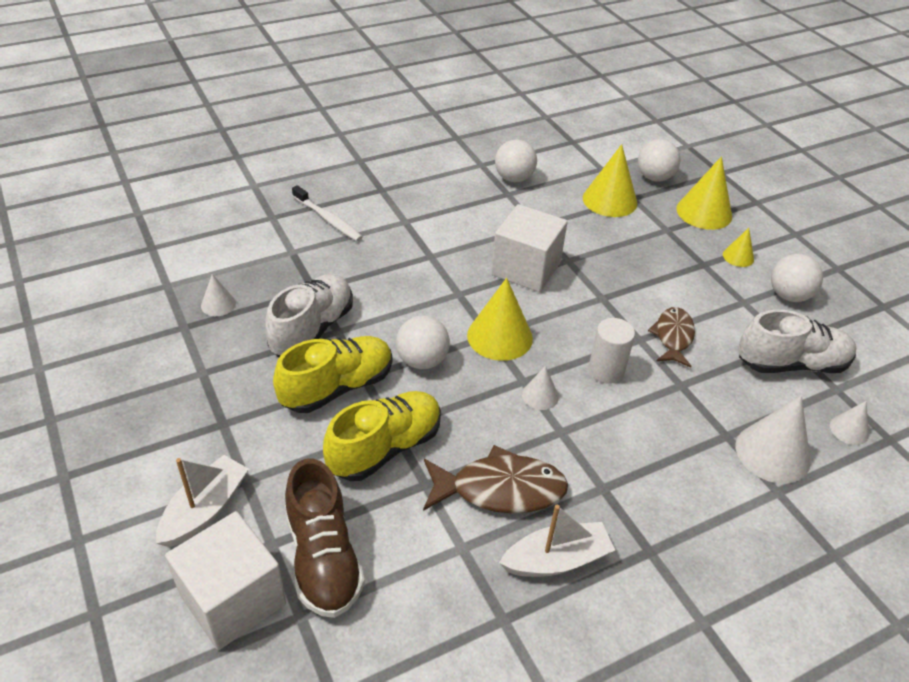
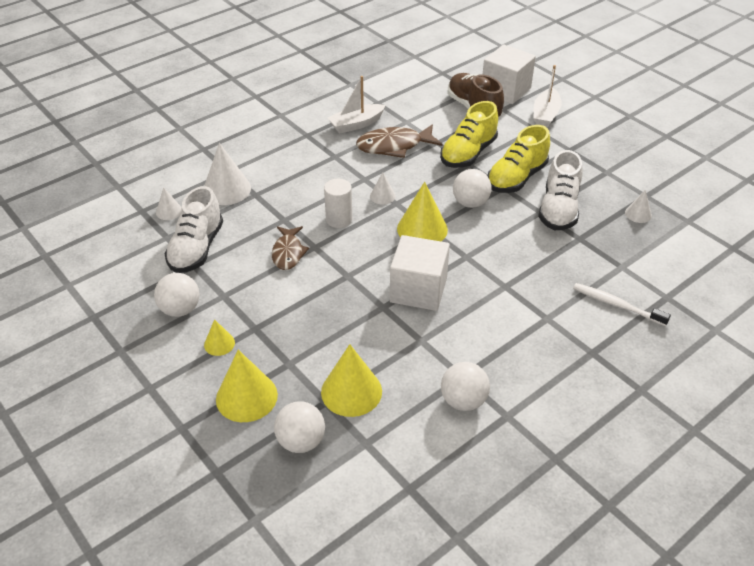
camera: 170 degrees right, 0 degrees up
(791, 364) = (196, 249): white shoe -> white shoe turned 60 degrees counterclockwise

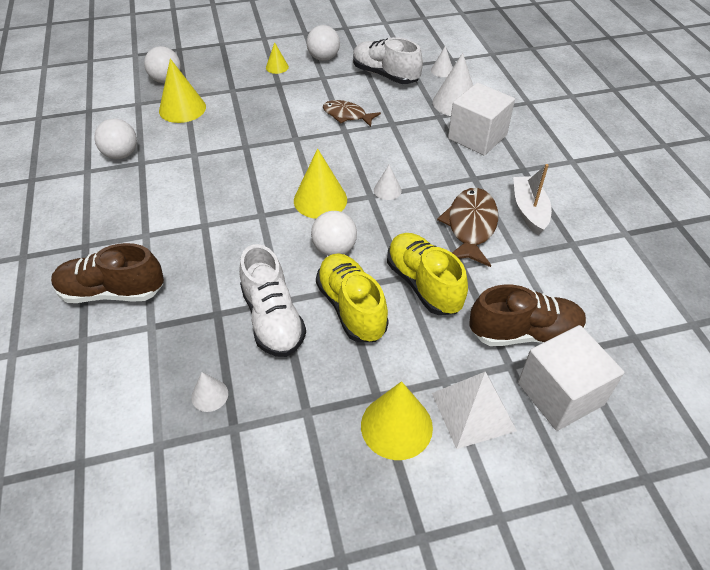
camera: 115 degrees right, 5 degrees up
(246, 397) = (221, 68): yellow cone -> yellow cone (396, 426)
(339, 219) = (371, 153): white cylinder -> none
(418, 290) = (246, 170): white cube -> white cube (477, 137)
(545, 115) = (473, 411): white boat -> white pyramid
(558, 209) = (273, 319): white shoe -> white shoe turned 150 degrees counterclockwise
(617, 305) = (112, 292): white toothbrush -> brown shoe

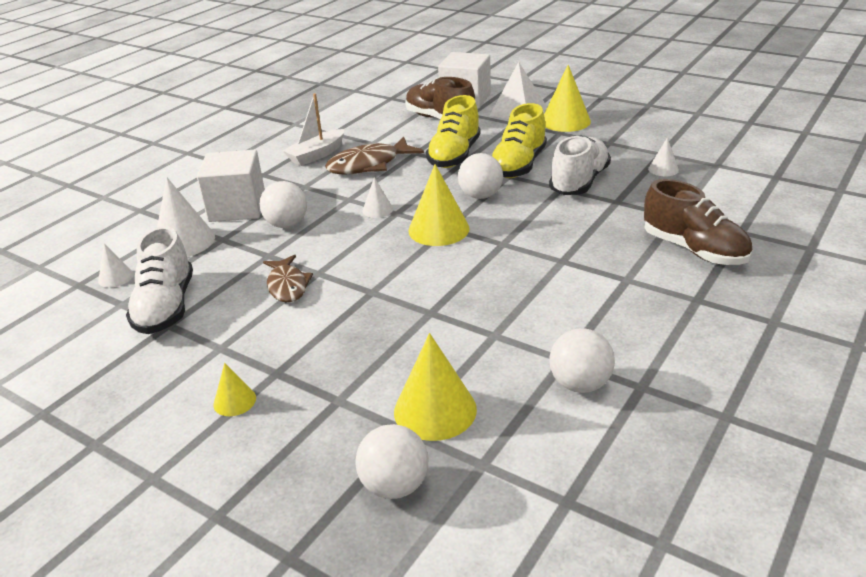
camera: 130 degrees left, 15 degrees down
(323, 58) = (166, 376): white ball -> white ball (287, 224)

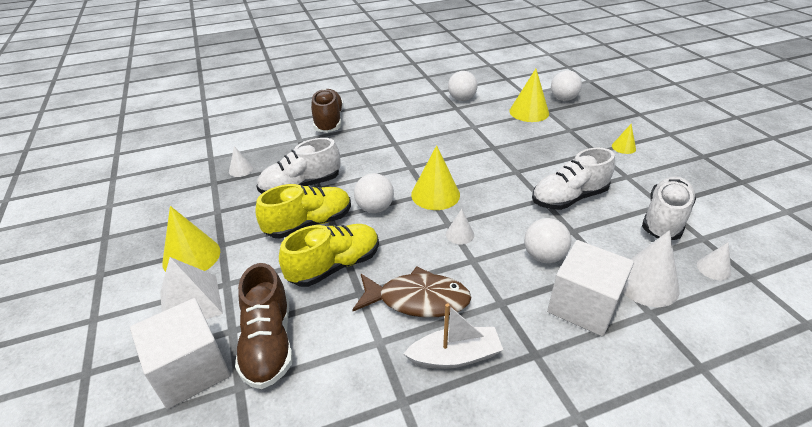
camera: 145 degrees left, 5 degrees up
(287, 286) = (569, 198): brown fish -> white shoe

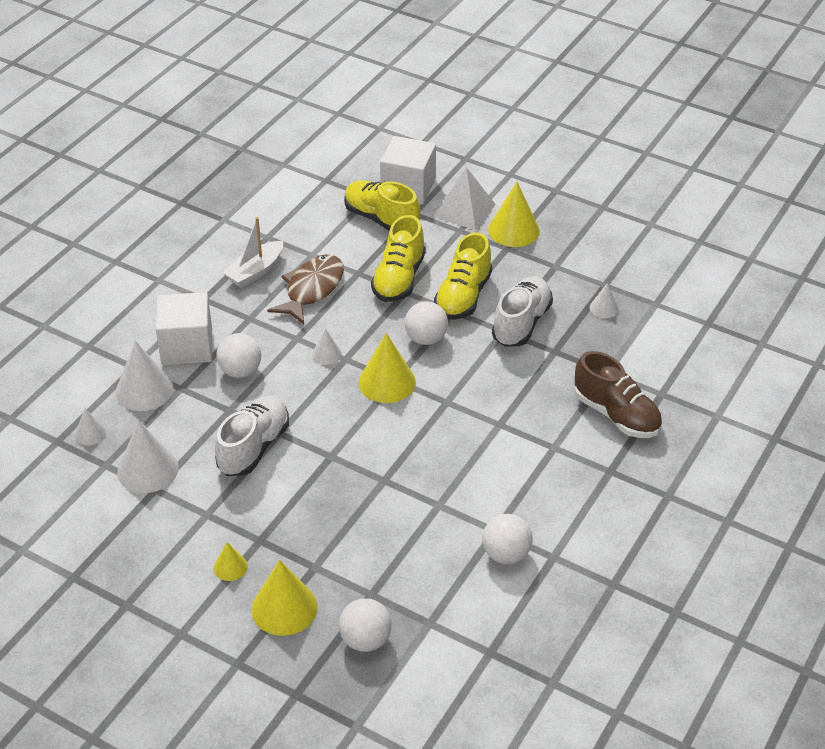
camera: 140 degrees right, 5 degrees up
(268, 343) = (381, 219): brown shoe -> yellow shoe
(417, 300) = (312, 289): brown fish -> brown fish turned 150 degrees clockwise
(529, 112) = (392, 577): yellow cone -> yellow cone (284, 608)
(664, 219) = (148, 469): white shoe -> white cone

